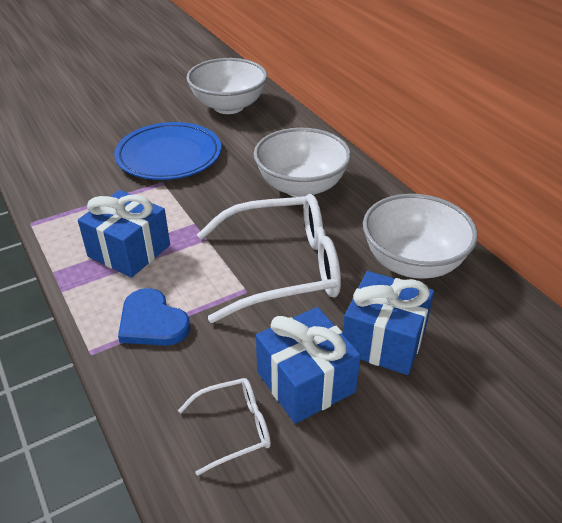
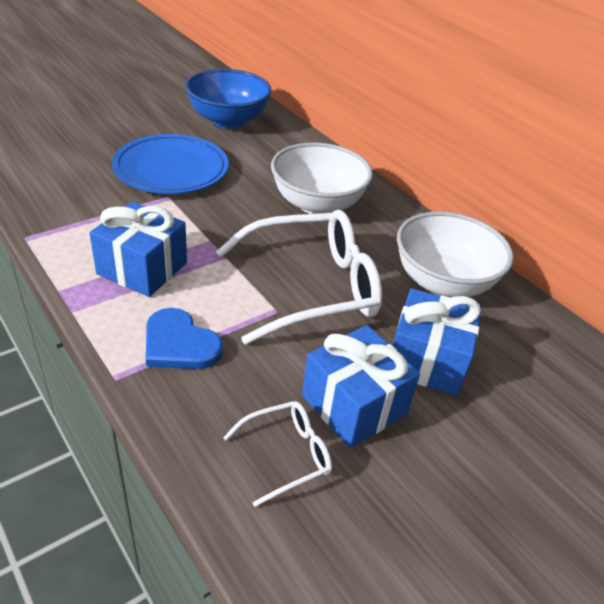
camera: 10 degrees left, 0 degrees up
(228, 106) = (228, 120): white bowl -> blue bowl

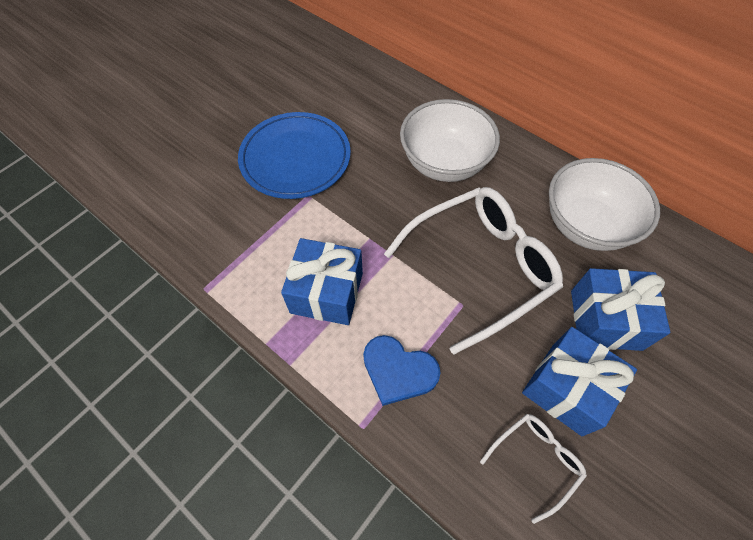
camera: 10 degrees left, 20 degrees up
(228, 120) = (318, 76): blue bowl -> none

